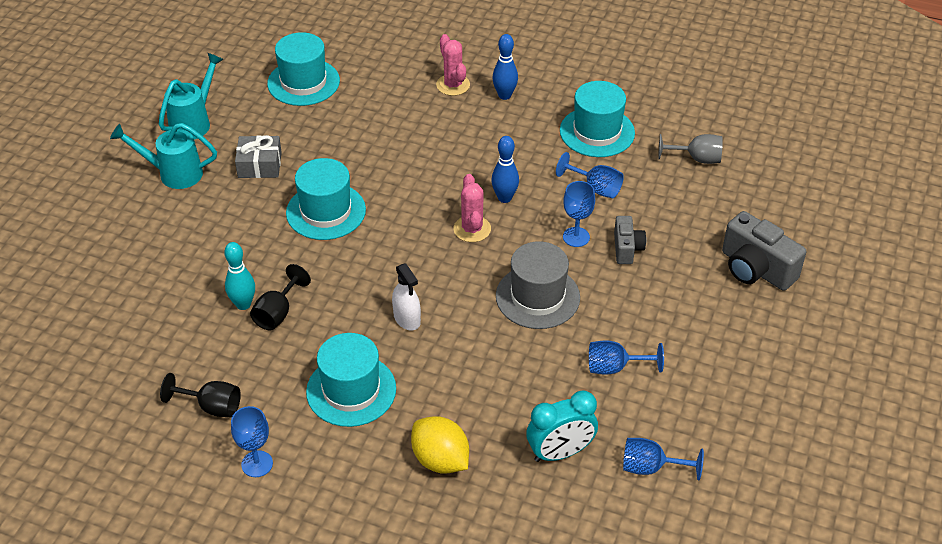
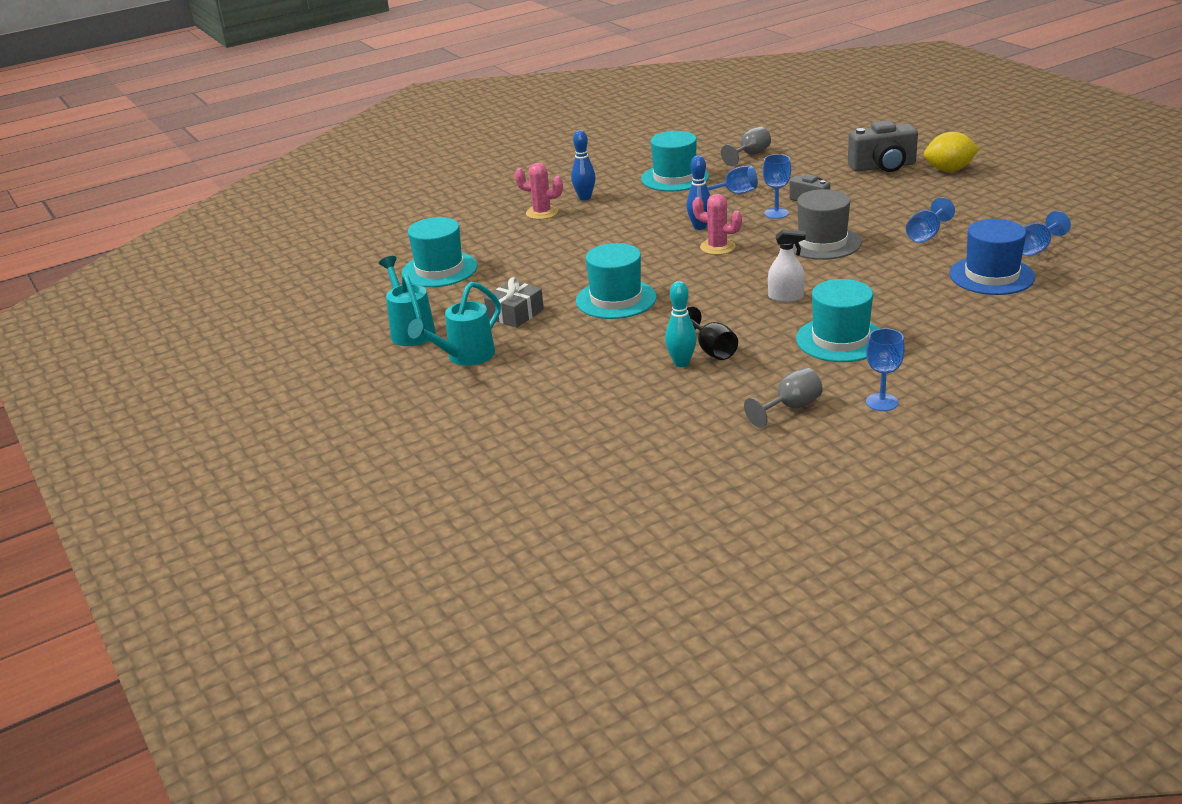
camera: 50 degrees left, 15 degrees down
(211, 406) = (790, 408): black goblet -> grey goblet
(440, 460) = (955, 322): yellow lemon -> yellow lemon (949, 170)
(560, 453) = (991, 276): turquoise clock -> blue hat

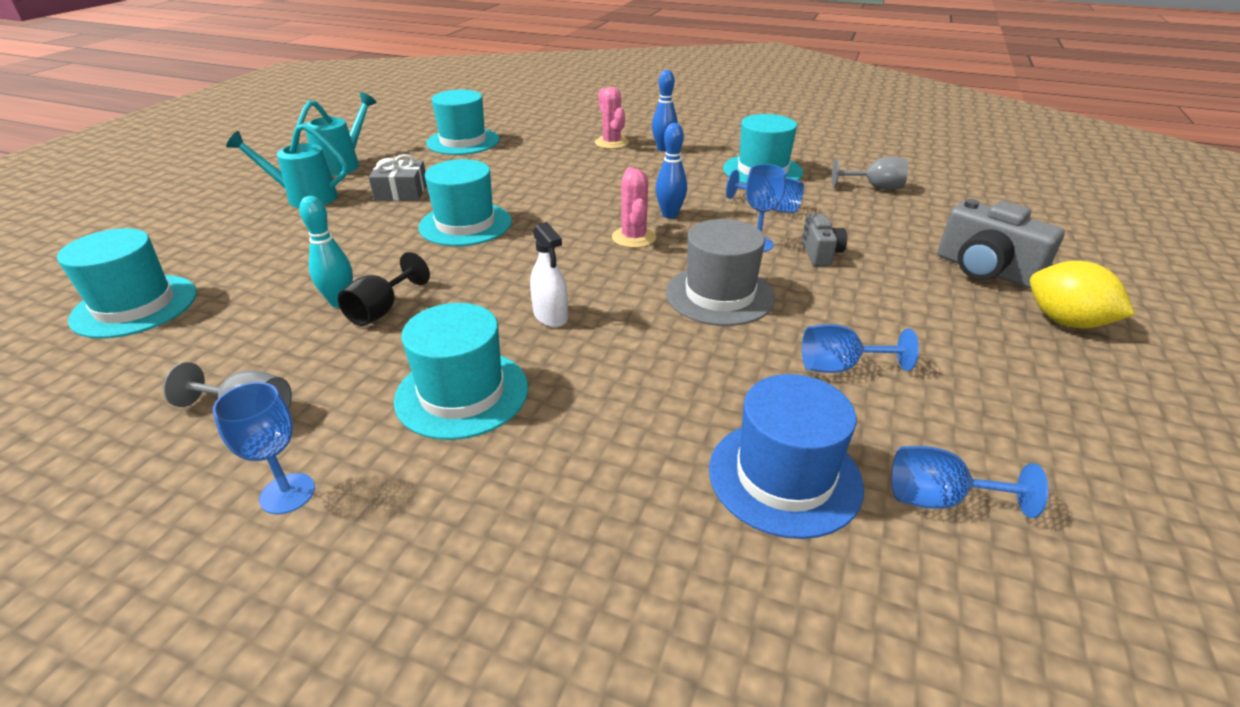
camera: 50 degrees right, 5 degrees up
(587, 444) = (135, 306): none -> turquoise hat

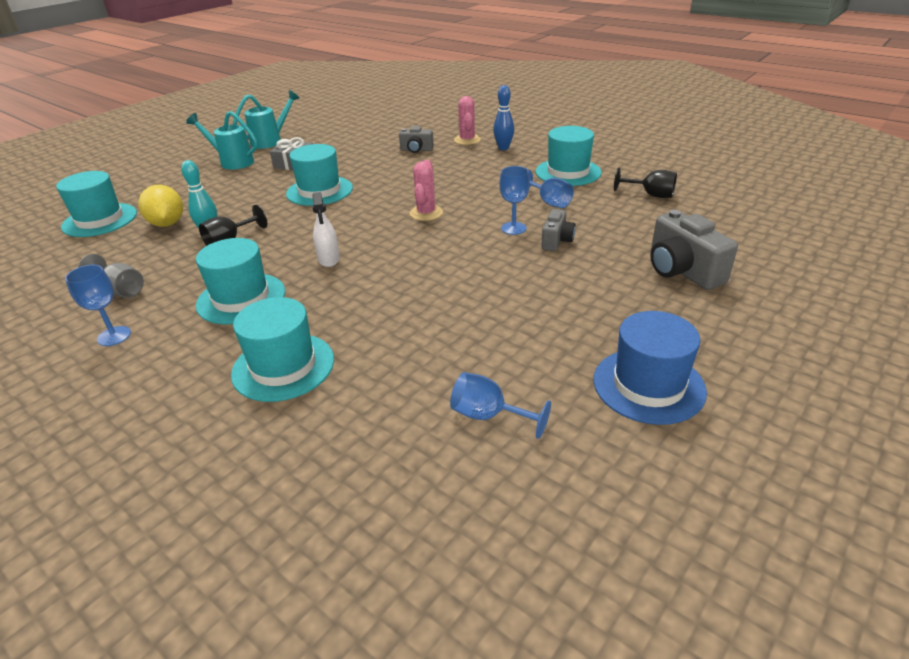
camera: 20 degrees right, 0 degrees up
(463, 141) = (361, 130): turquoise hat -> turquoise hat (283, 366)
(557, 160) = (416, 150): none -> grey camera
(670, 214) = (466, 199): blue bowling pin -> none
(719, 295) = (454, 261): grey hat -> none
(784, 477) = (397, 382): blue hat -> blue hat (648, 385)
(840, 367) = (497, 322): blue goblet -> none
(874, 187) = (650, 195): grey goblet -> black goblet
(1065, 321) = (711, 319): yellow lemon -> yellow lemon (167, 224)

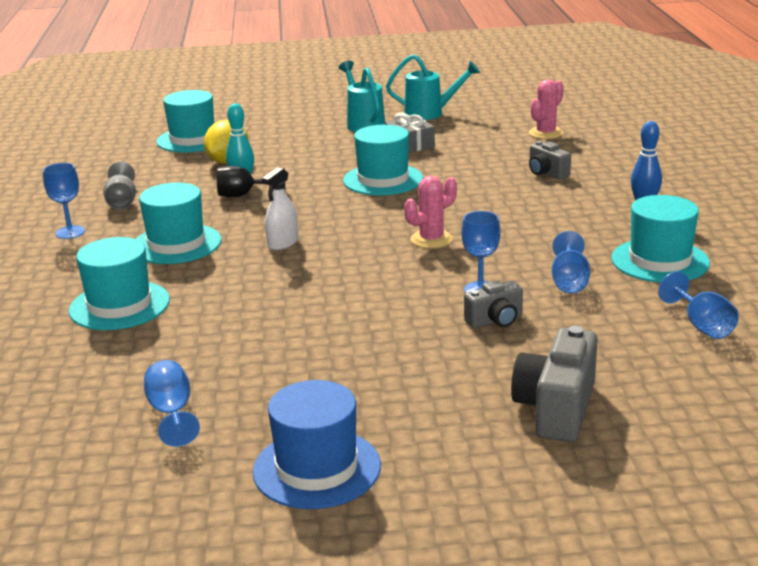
camera: 45 degrees right, 10 degrees down
(467, 140) = (622, 182): pink cactus -> pink cactus (546, 133)
(650, 195) = (701, 325): black goblet -> blue goblet

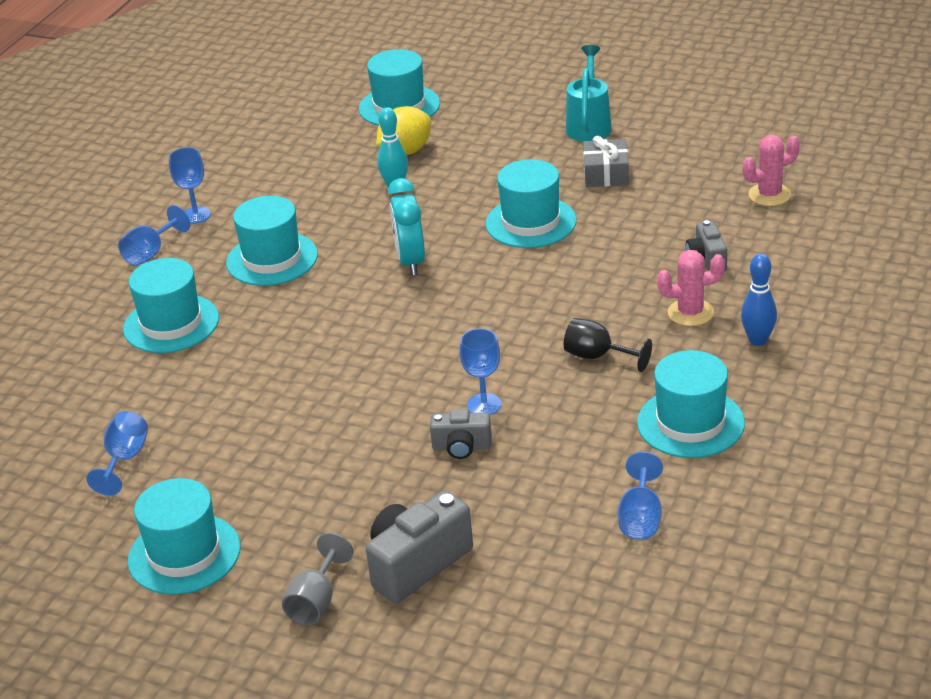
camera: 30 degrees right, 10 degrees up
(122, 201) = (268, 184): grey goblet -> grey goblet (316, 601)
(243, 195) = (381, 207): black goblet -> black goblet (598, 356)
(283, 243) = (363, 286): white spray bottle -> none
(308, 220) = (410, 261): none -> turquoise clock
(317, 468) = (184, 554): blue hat -> turquoise hat
(430, 113) = (675, 126): turquoise watering can -> none
(431, 239) = (500, 324): pink cactus -> pink cactus (690, 313)
(569, 281) = (575, 421): blue goblet -> blue goblet (151, 253)

